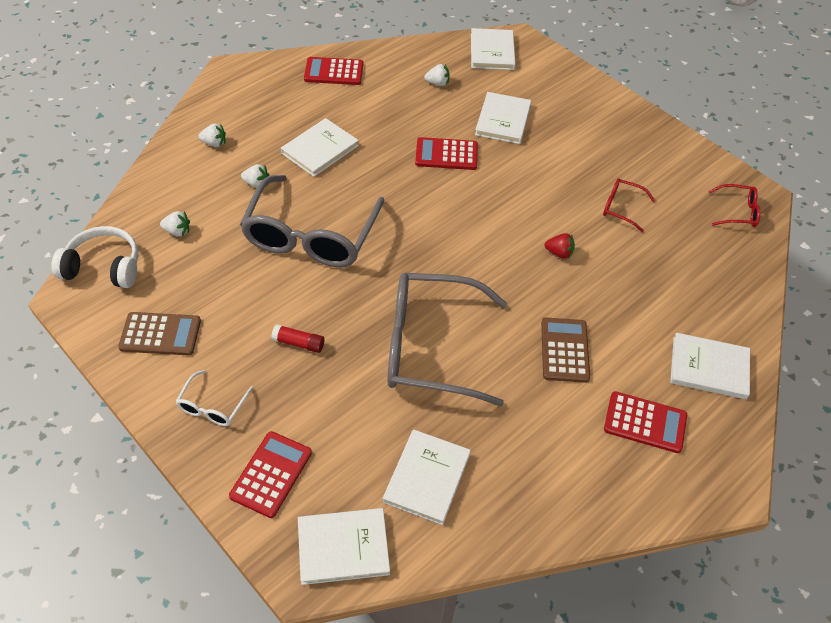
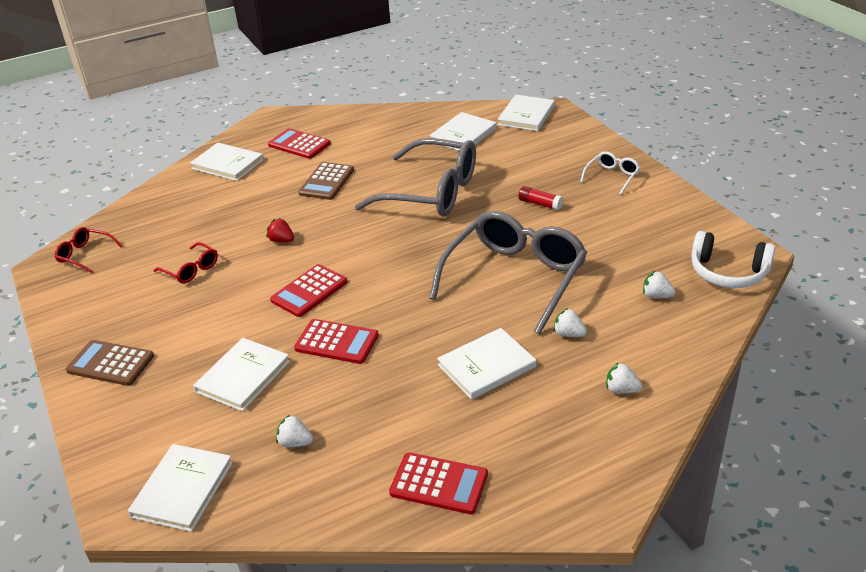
camera: 160 degrees left, 15 degrees down
(160, 334) = (660, 220): brown calculator -> brown calculator (110, 363)
(271, 474) = (569, 144): red calculator -> red calculator (309, 291)
(343, 547) = (526, 115): white book -> white book turned 75 degrees counterclockwise

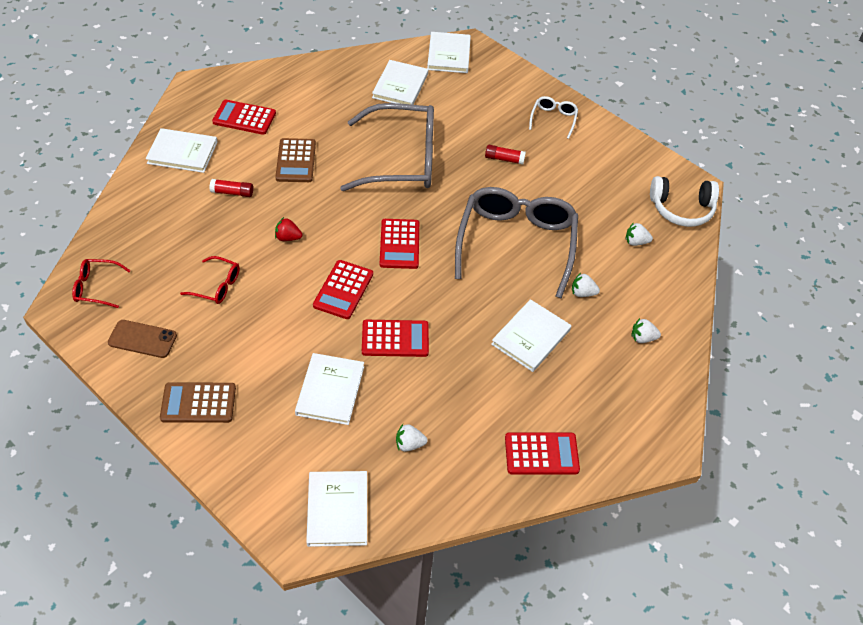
camera: 25 degrees left, 15 degrees up
(96, 301) = (142, 339): none -> brown phone
(252, 199) = (232, 192): none -> red glue stick
(389, 261) = (399, 244): none -> red calculator

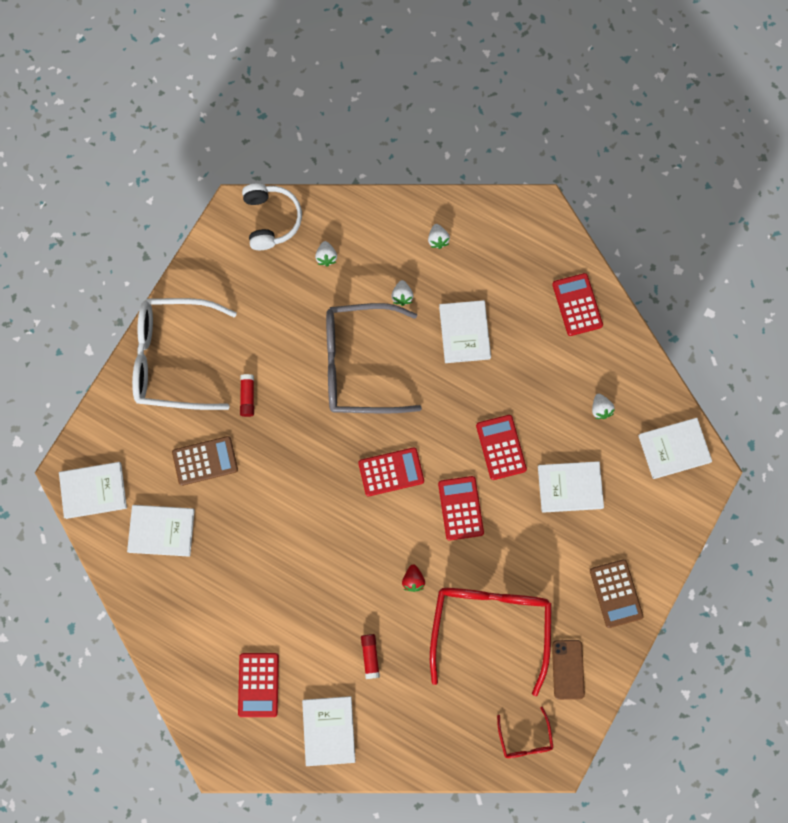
camera: 100 degrees left, 25 degrees up
(217, 286) = (490, 625): red glasses -> red glasses, size x2.30
(296, 161) = (308, 607): brown calculator -> brown calculator (205, 461)
(343, 290) = (460, 508): red calculator -> red calculator turned 105 degrees counterclockwise
(402, 160) = (276, 498): grey glasses -> none
(531, 337) = (464, 332): white book -> white book turned 60 degrees clockwise
(553, 119) = (173, 358): white glasses -> white glasses, size x2.30

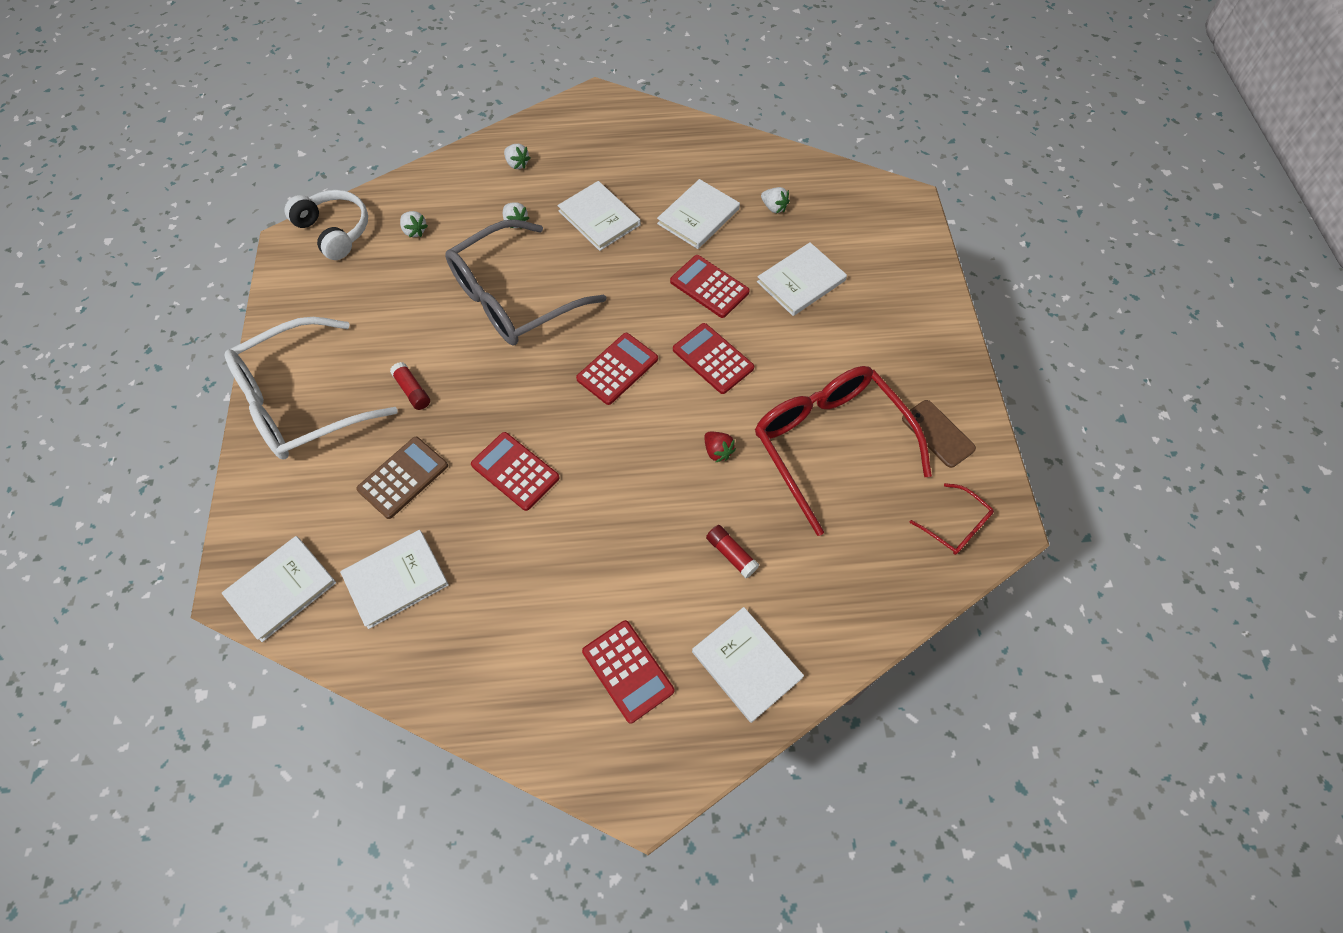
camera: 35 degrees left, 15 degrees down
(577, 305) = (685, 145): red calculator -> red calculator (515, 471)
(616, 593) = (920, 340): brown calculator -> none
(674, 449) = (864, 201): white book -> white book (698, 216)

